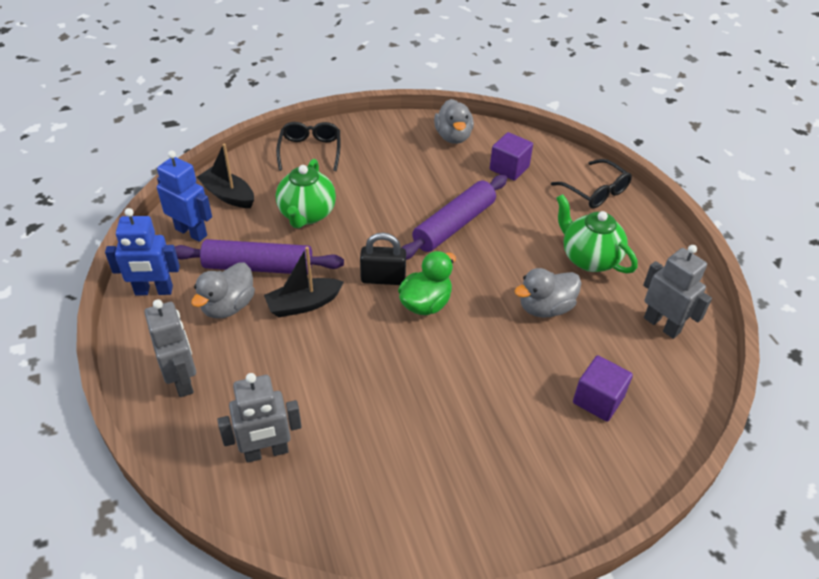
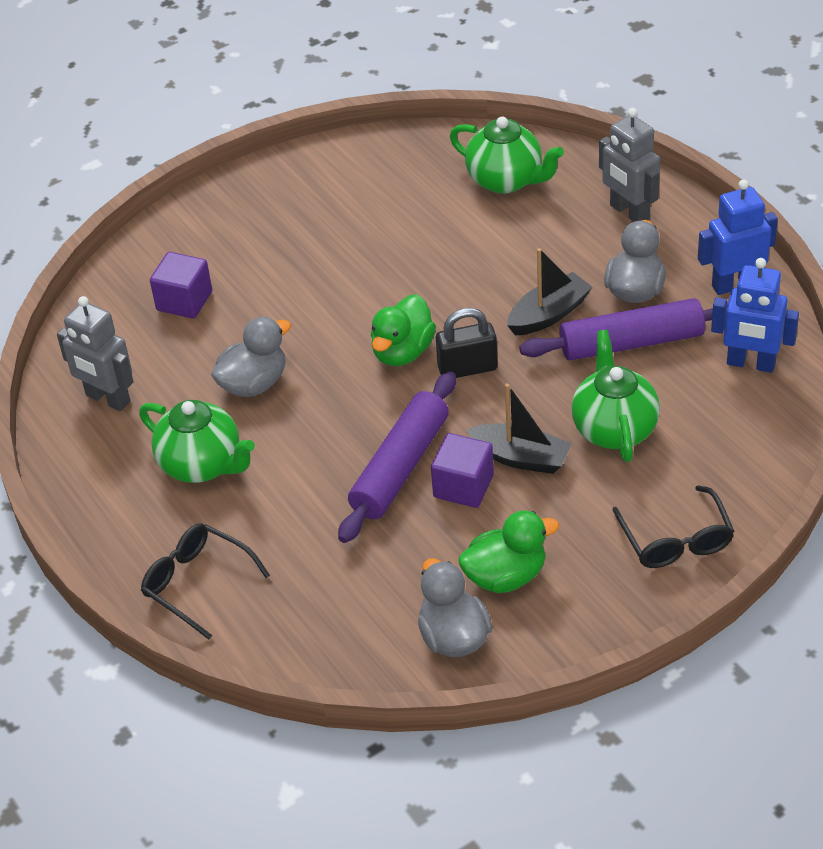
camera: 170 degrees right, 0 degrees up
(228, 195) = (744, 429): black boat -> black boat (521, 458)
(266, 452) = (506, 180): grey robot -> green teapot
(413, 156) = (506, 576): none -> green duck
(509, 168) = (342, 593): purple cube -> purple cube (463, 486)

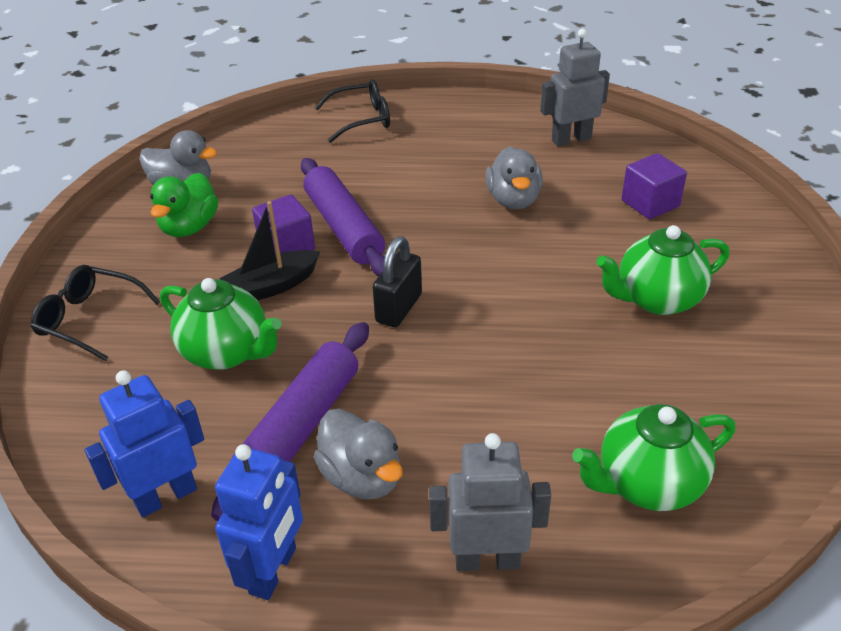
camera: 125 degrees right, 5 degrees down
(202, 465) = (458, 153): green teapot -> green teapot (657, 299)
(402, 352) = (461, 283): green duck -> none
(549, 314) = (403, 393): black boat -> none

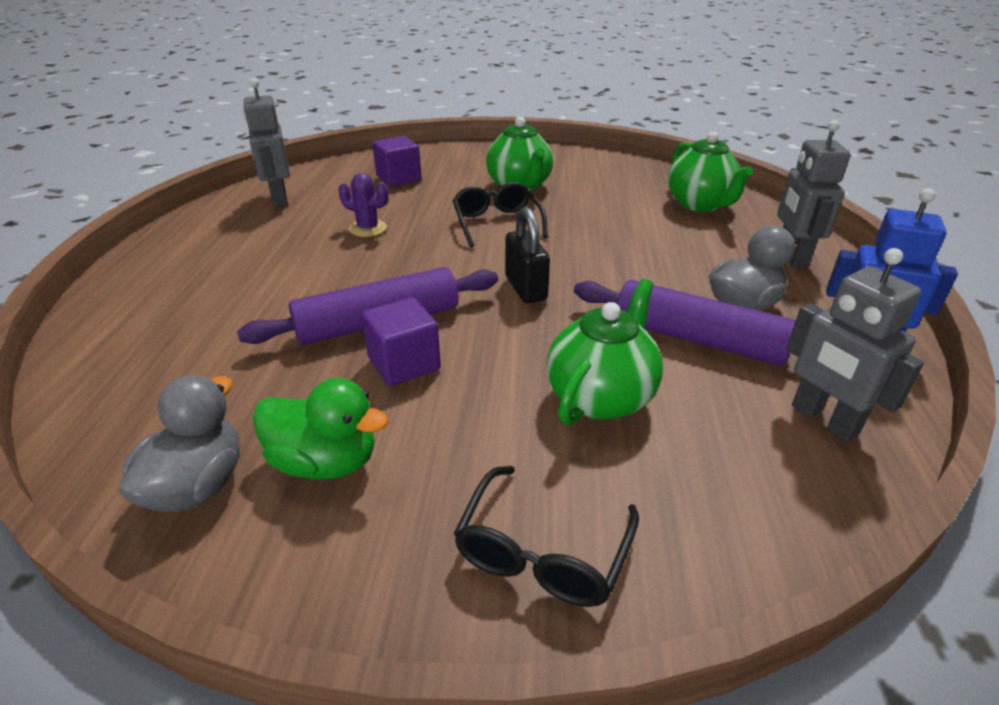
camera: 90 degrees left, 5 degrees down
(166, 496) = (823, 420): blue robot -> grey robot
(271, 286) = (482, 370): black boat -> none
(362, 119) = (129, 314): black glasses -> black glasses (497, 223)
(399, 308) = (525, 288): black padlock -> black padlock turned 45 degrees clockwise
(513, 200) = (368, 229): grey duck -> purple cactus

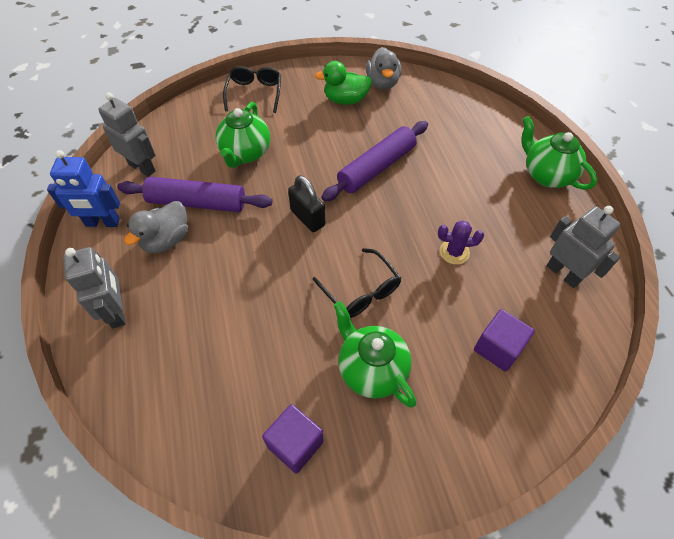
camera: 160 degrees right, 20 degrees up
(404, 363) = (345, 147): purple cube -> purple cube (295, 444)
(700, 204) = (184, 387): green teapot -> green teapot (546, 175)

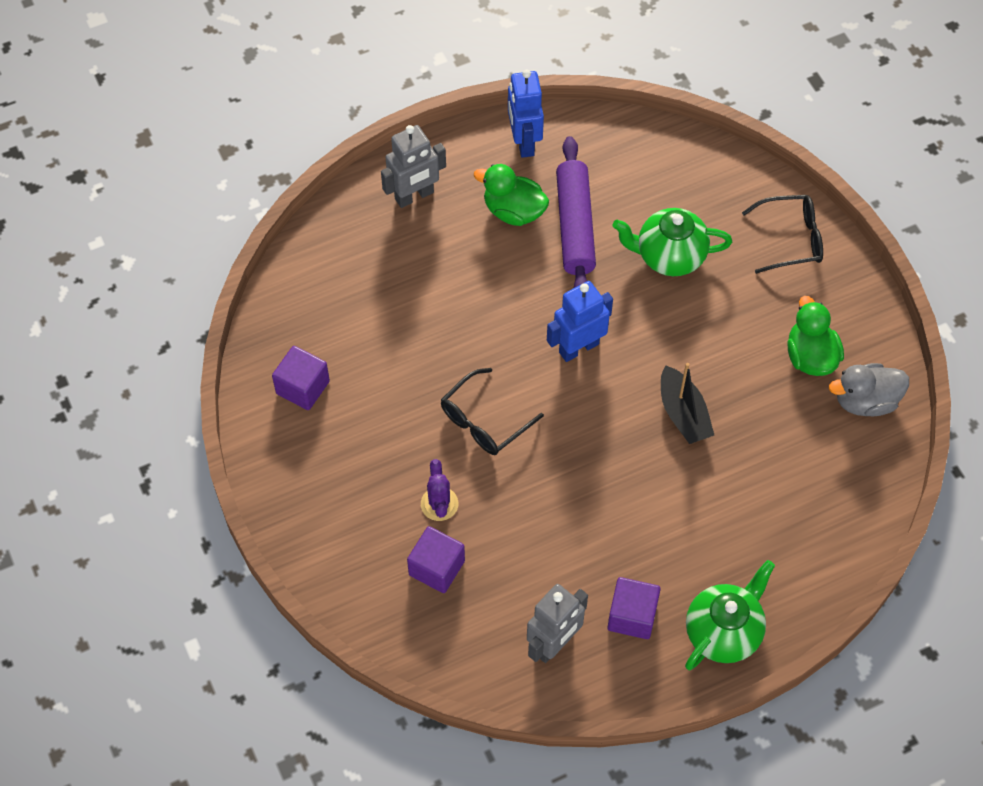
camera: 80 degrees right, 5 degrees up
(142, 167) = (617, 152): grey robot -> none
(166, 240) = (513, 211): grey duck -> green duck
(307, 218) = (578, 348): black padlock -> blue robot
(371, 369) = (389, 443): green teapot -> none
(376, 167) = (683, 414): purple rolling pin -> black boat
(454, 252) = (561, 517): purple cactus -> purple cactus (439, 504)
(537, 222) = (632, 616): none -> purple cube

